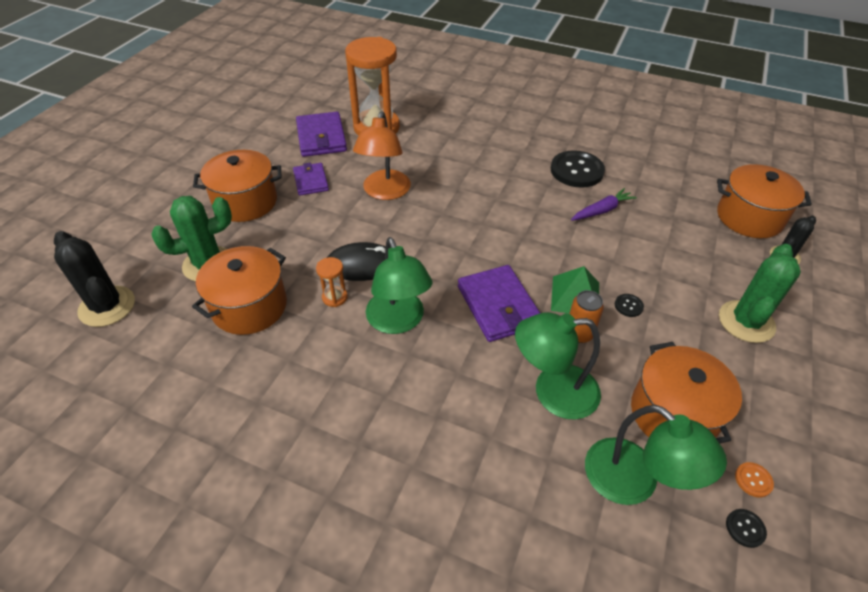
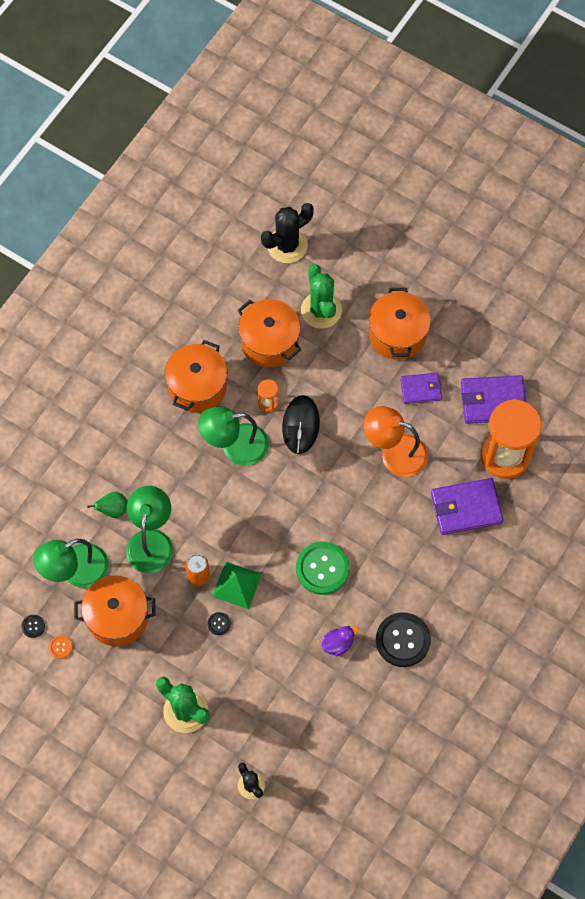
camera: 100 degrees right, 20 degrees up
(498, 306) = (237, 522): purple wallet -> purple wallet (466, 508)
(523, 448) = (113, 510): none -> green pear
(528, 230) = (322, 568): none -> green button
(602, 210) = (338, 644): purple carrot -> purple duck
(749, 217) = (306, 781): orange pot -> orange pot (197, 387)

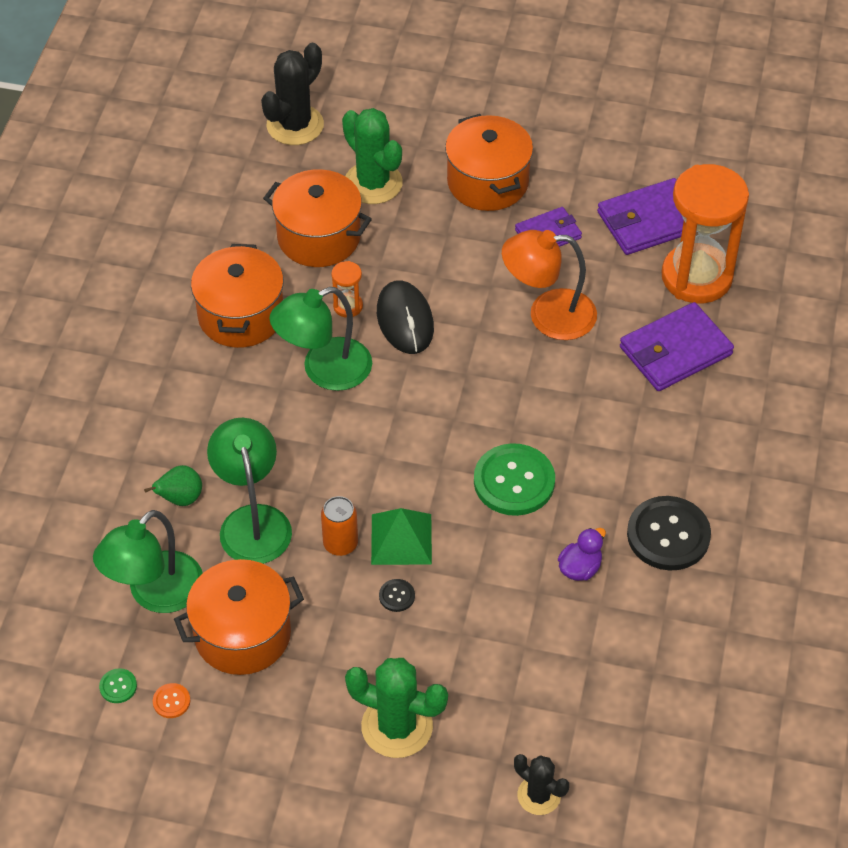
camera: 20 degrees left, 15 degrees down
(33, 626) = (118, 686): black button -> green button

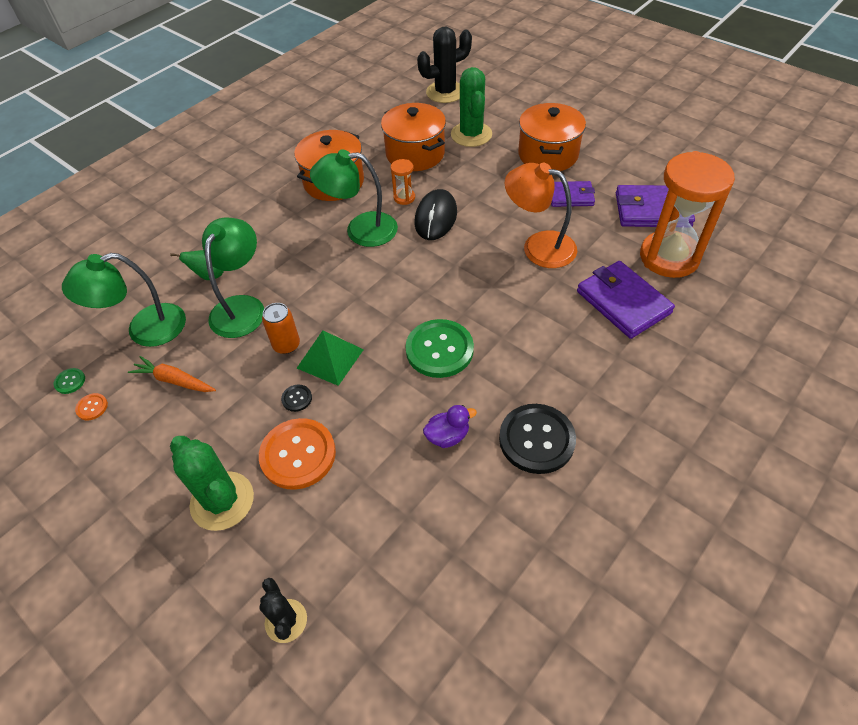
camera: 30 degrees right, 0 degrees up
(242, 634) = (174, 380): orange pot -> orange carrot
(441, 650) = (298, 454): none -> orange button
(675, 351) = (623, 302): purple wallet -> purple wallet turned 60 degrees clockwise

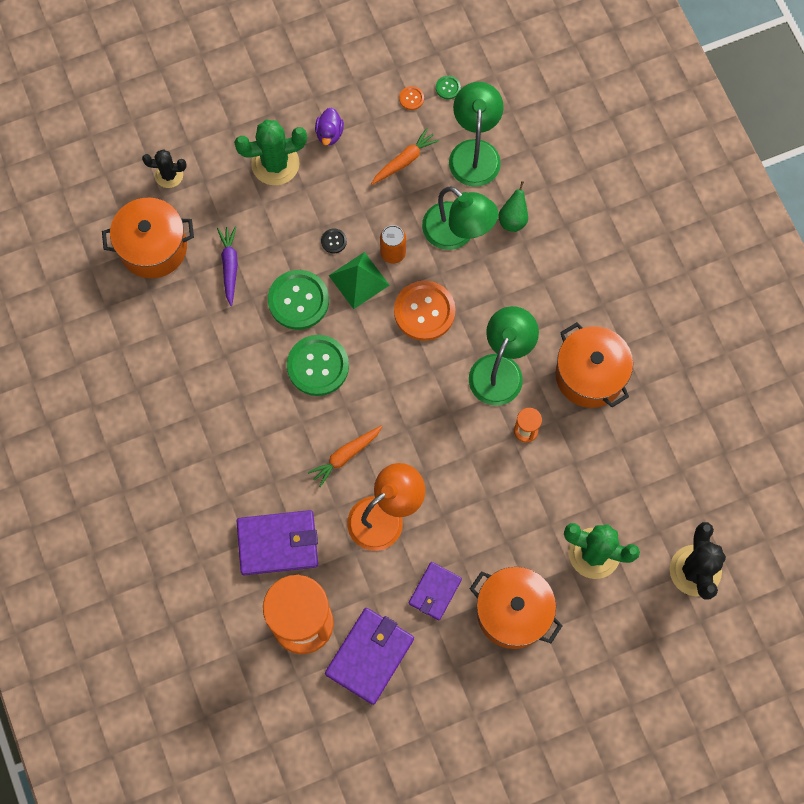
camera: 115 degrees right, 20 degrees up
(298, 454) = (283, 224): orange button -> orange button (424, 311)
(376, 481) = (230, 266): none -> purple carrot
(380, 397) = (298, 300): none -> green button
(415, 154) = (592, 476): orange pot -> orange pot (153, 247)
(436, 217) = (479, 445): black mouse -> none
(448, 436) = (236, 331): purple duck -> purple duck (329, 134)
(509, 292) = (345, 456): none -> orange carrot
(536, 439) = (195, 390): black button -> none

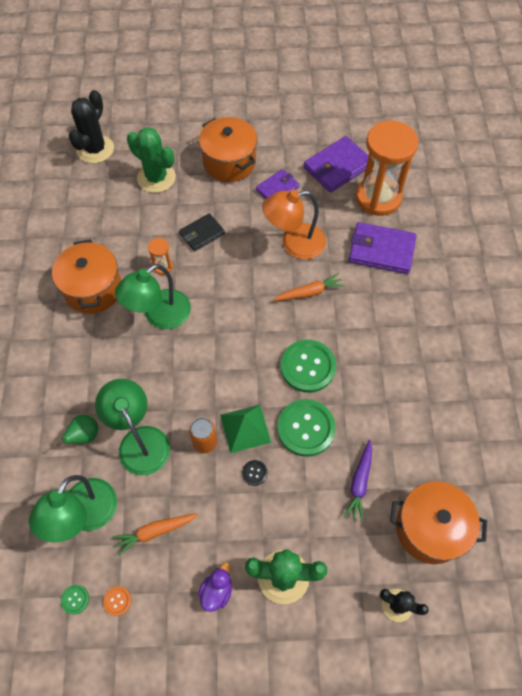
camera: 160 degrees left, 10 degrees down
(424, 311) = (200, 381): orange button -> none
(500, 491) = (202, 234): none -> black wallet

